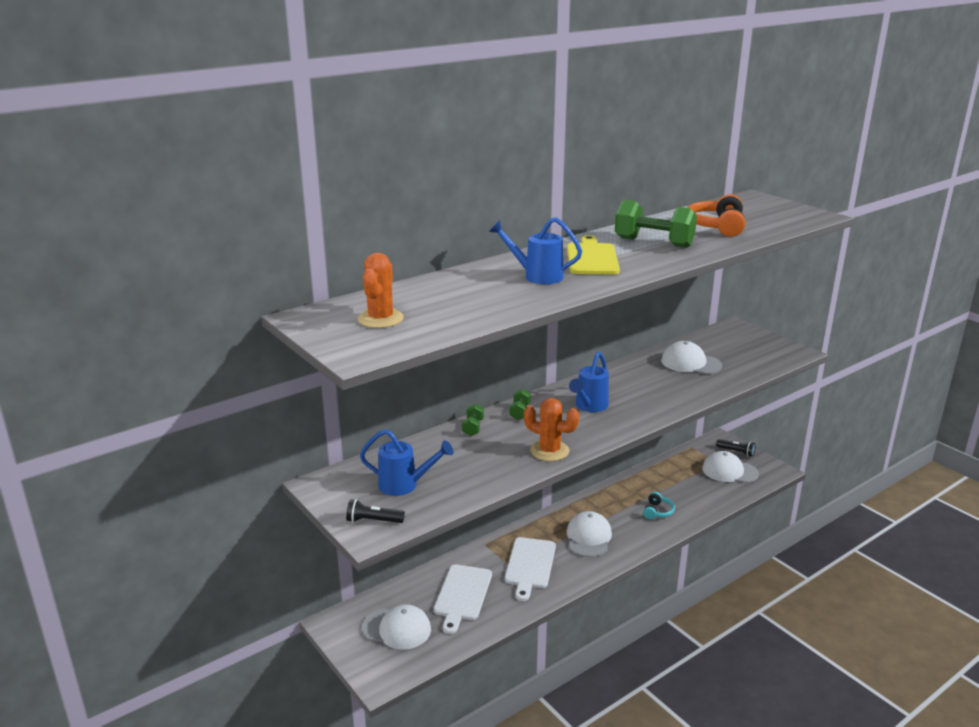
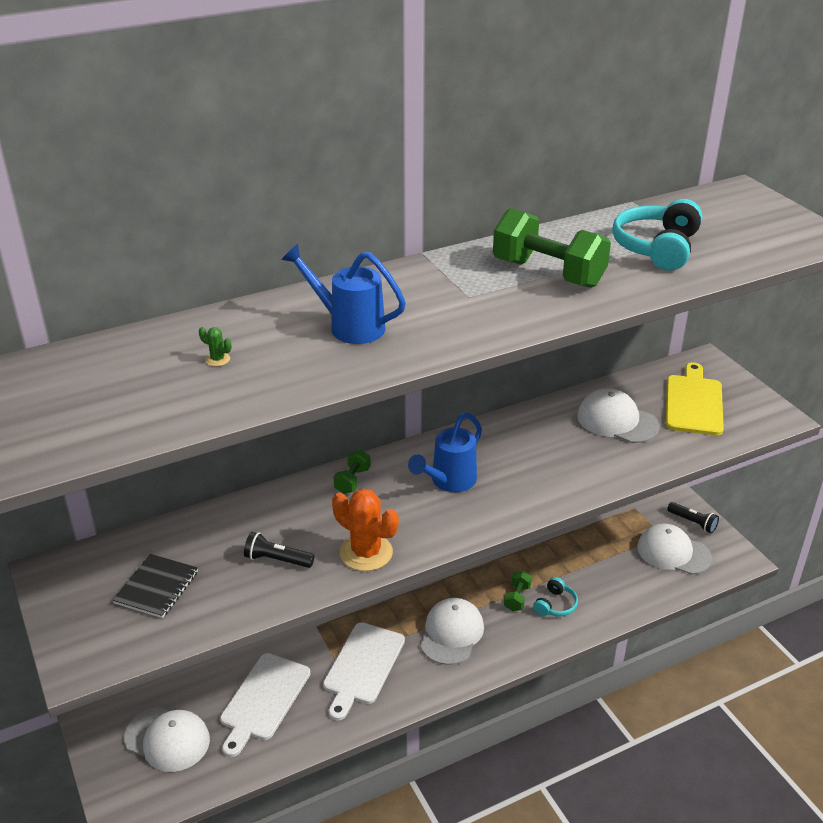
camera: 10 degrees right, 10 degrees up
(373, 521) = (93, 642): black flashlight -> black flashlight (277, 560)
(380, 319) = (93, 391): orange cactus -> none
(405, 485) = (156, 587): blue watering can -> black notebook
(457, 298) = (217, 359): none -> green cactus
(473, 428) = (281, 500): green dumbbell -> green dumbbell (517, 598)
(592, 258) = (444, 297): yellow cutting board -> yellow cutting board (694, 402)
(717, 226) = (657, 248): orange headphones -> turquoise headphones

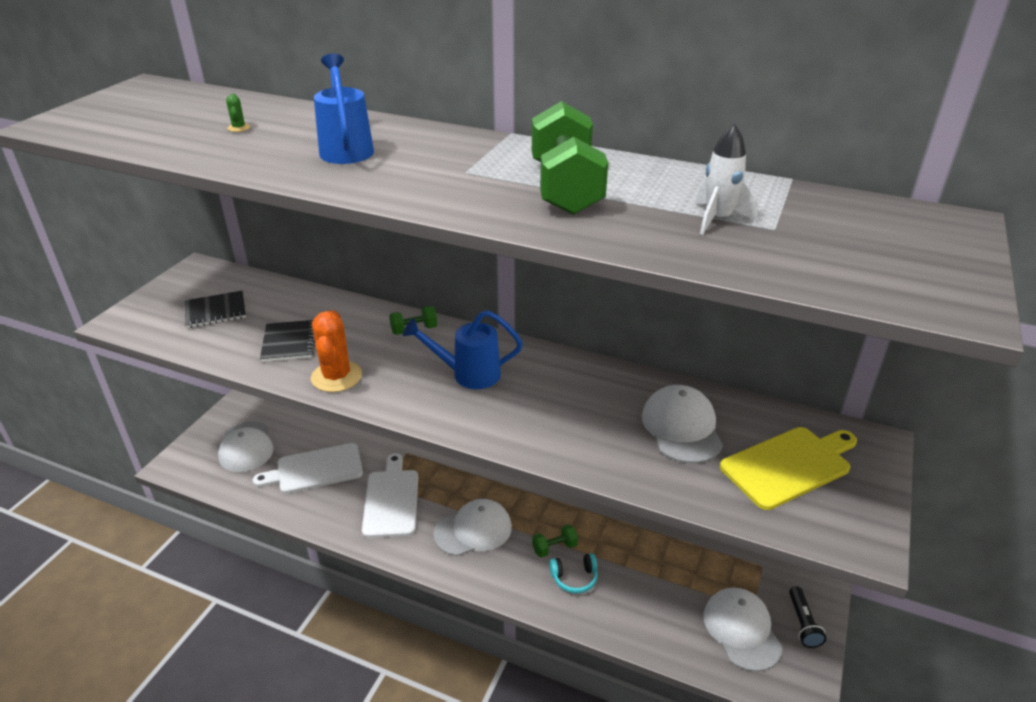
camera: 50 degrees right, 0 degrees up
(277, 560) = (289, 342): black flashlight -> black notebook
(362, 666) = (391, 500): white cutting board -> white cutting board turned 105 degrees clockwise
(657, 248) = (718, 219): turquoise headphones -> white rocket

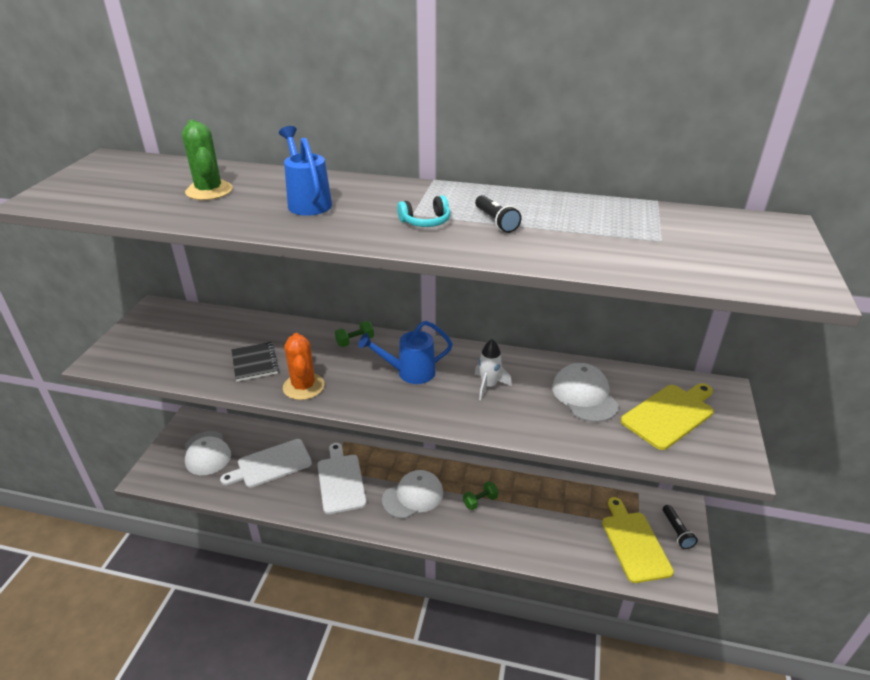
camera: 10 degrees left, 0 degrees up
(215, 311) = (183, 343): black notebook -> none
(239, 128) = (209, 191): green cactus -> green cactus, size x2.48
(565, 188) = (496, 221): green dumbbell -> black flashlight
(574, 578) = (501, 522): turquoise headphones -> turquoise headphones (426, 221)
(718, 219) = (618, 237): white rocket -> white rocket (488, 386)
(741, 630) = (634, 543): white cap -> yellow cutting board

